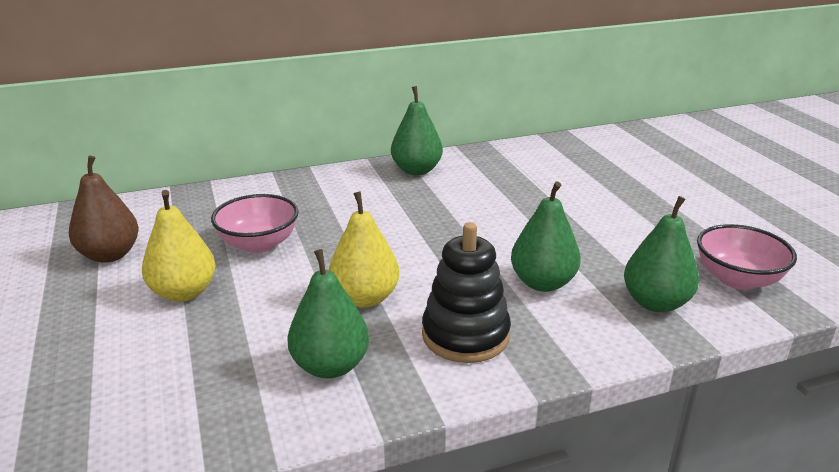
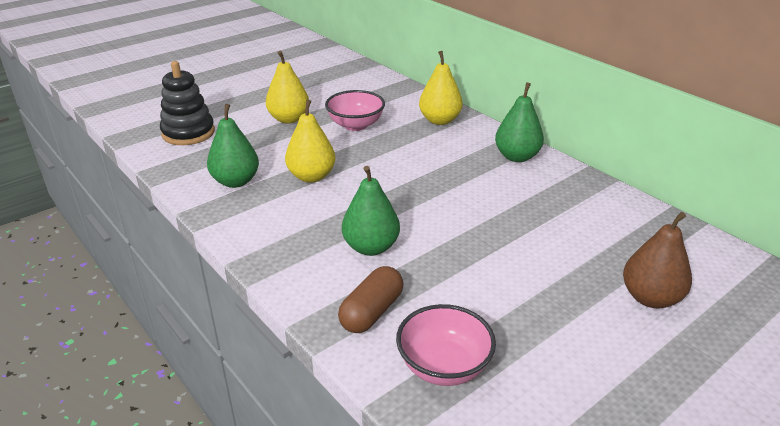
camera: 70 degrees right, 5 degrees up
(110, 255) = (316, 88): brown pear -> brown pear (650, 298)
(303, 190) = (439, 120): none -> yellow pear
(465, 335) = (285, 223): black stacking toy -> black stacking toy (188, 133)
(655, 303) = (372, 312): green pear -> brown capsule

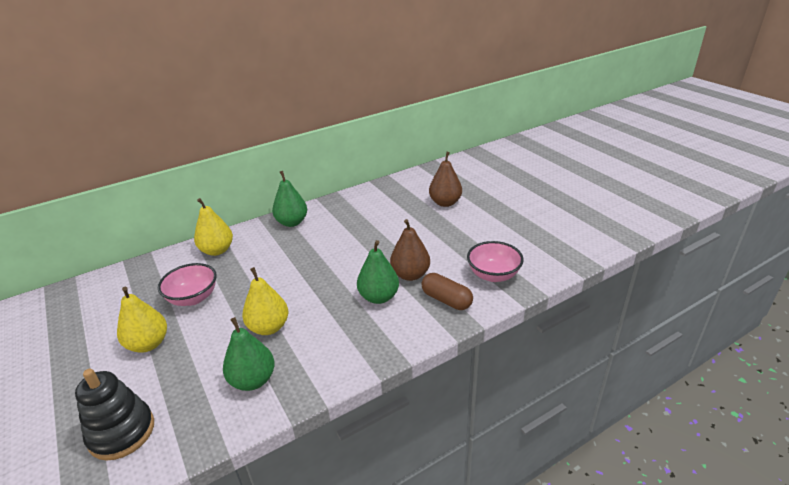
camera: 80 degrees left, 0 degrees up
(425, 271) = (410, 275): none -> brown pear

